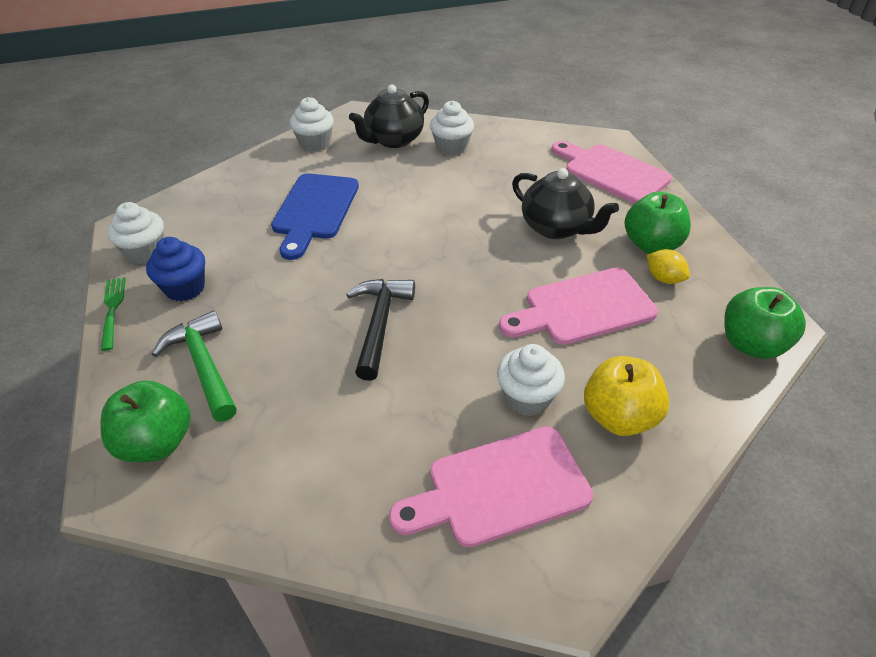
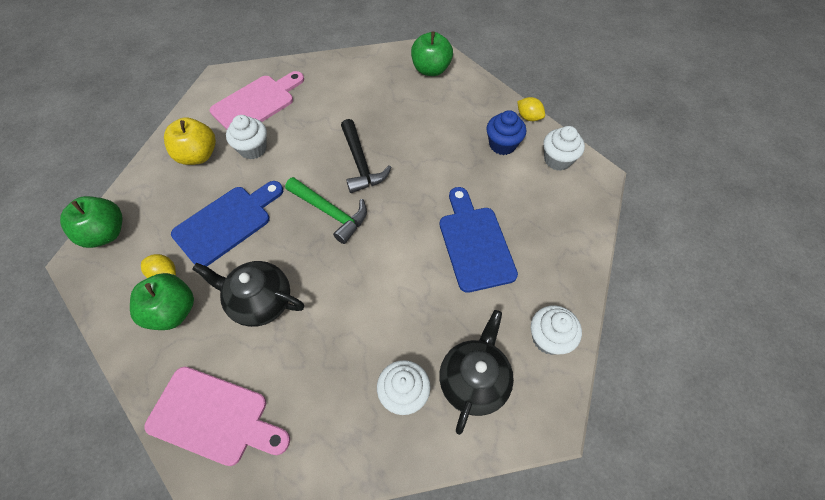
camera: 155 degrees right, 15 degrees up
(112, 310) = (528, 117): green fork -> yellow lemon
(204, 366) = (443, 106): green hammer -> green hammer (330, 212)
(583, 308) = (227, 223): pink cutting board -> blue cutting board

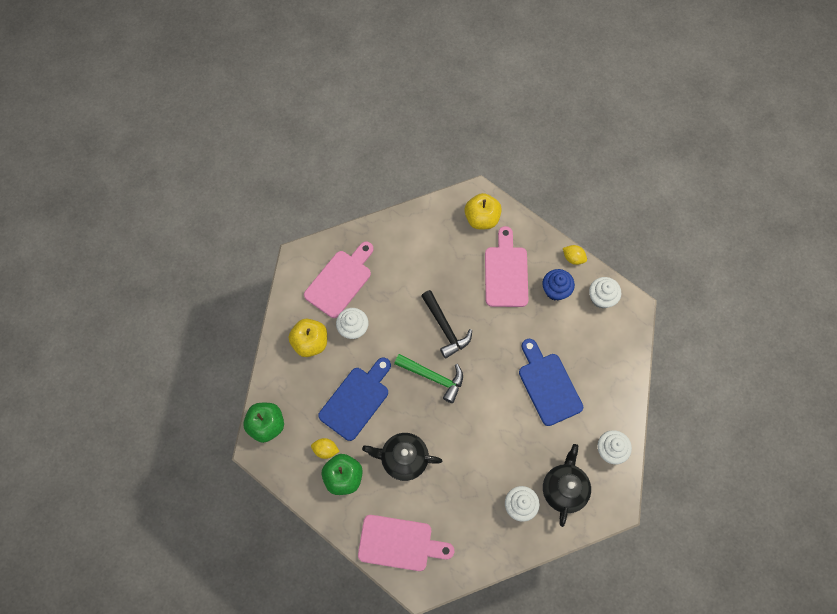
camera: 10 degrees left, 10 degrees up
(431, 69) = (481, 218): green apple -> yellow apple
(446, 120) = (506, 272): none -> pink cutting board

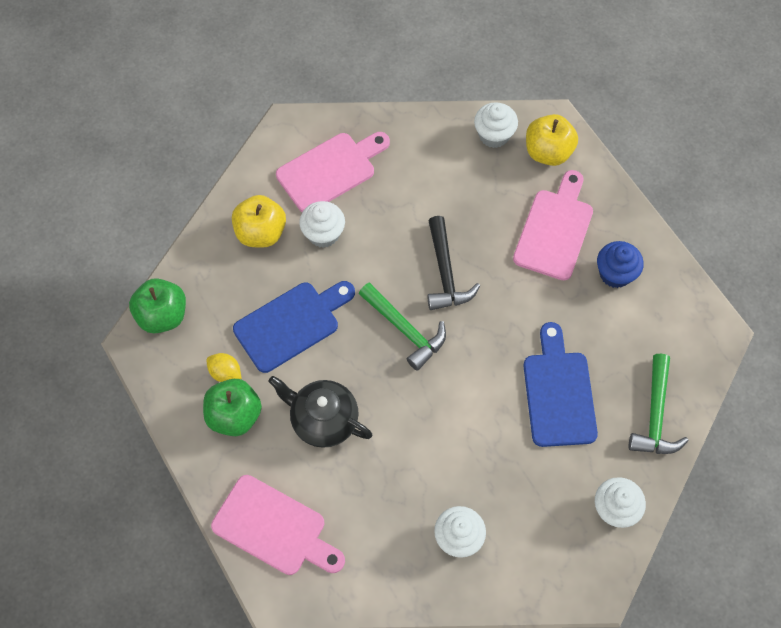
camera: 20 degrees right, 5 degrees down
(564, 489) = (529, 537): black teapot -> none
(573, 258) = (655, 240): yellow lemon -> none
(601, 298) = (676, 304): white cupcake -> white cupcake (494, 135)
(614, 378) = (655, 415): none -> green hammer

